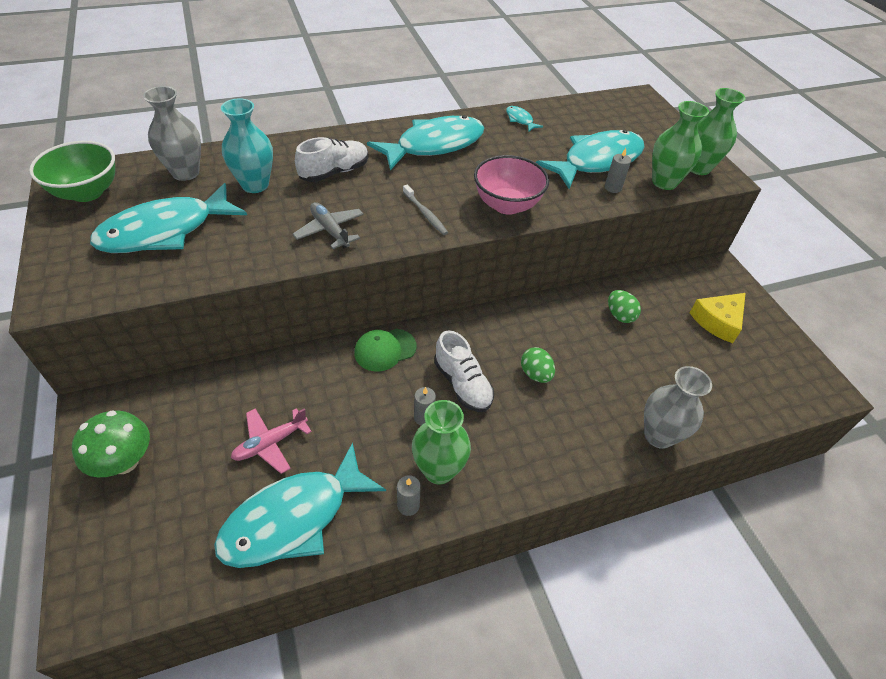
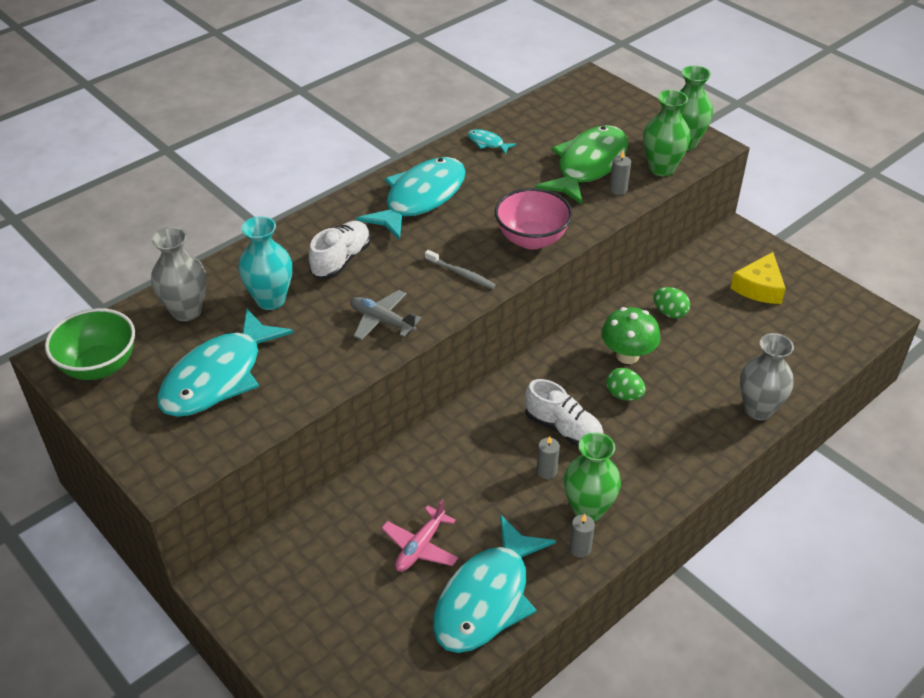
camera: 20 degrees left, 5 degrees down
(124, 462) = (292, 616): green mushroom -> green mushroom (627, 355)
(385, 350) = (470, 424): green cap -> none
(597, 161) = (588, 165): turquoise fish -> green fish

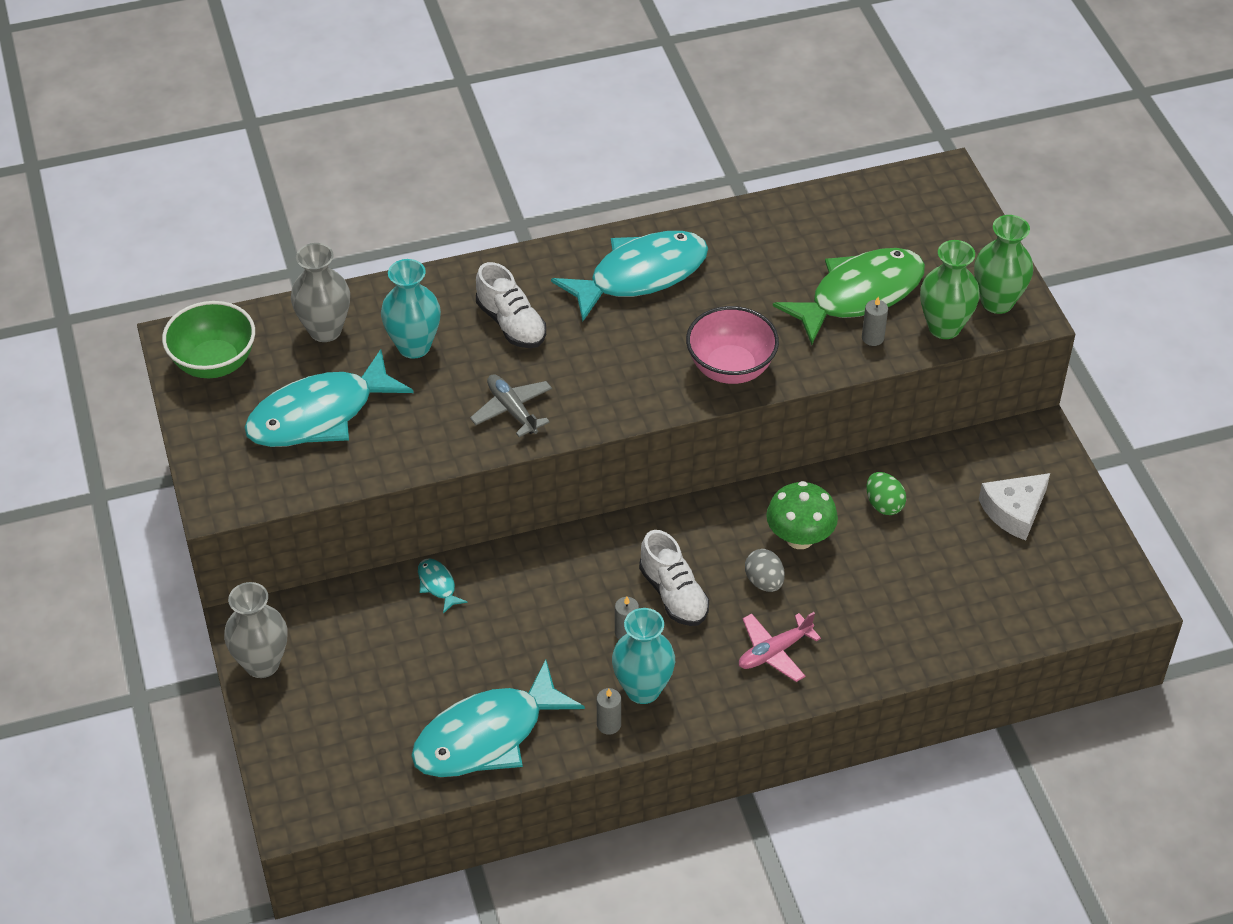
camera: 25 degrees right, 5 degrees up
(341, 260) = (511, 324): white shoe -> white shoe turned 90 degrees clockwise
(420, 546) = (453, 661): pink plane -> pink plane (774, 652)
(461, 274) = (627, 383): grey toothbrush -> none
(487, 143) = (761, 226): turquoise fish -> turquoise fish (437, 585)
(588, 510) = (643, 689): green vase -> turquoise vase
(624, 395) = (764, 582): green egg -> grey egg
(758, 409) = (903, 653): grey vase -> grey vase (262, 664)
(759, 287) = (1014, 511): yellow cheese -> white cheese

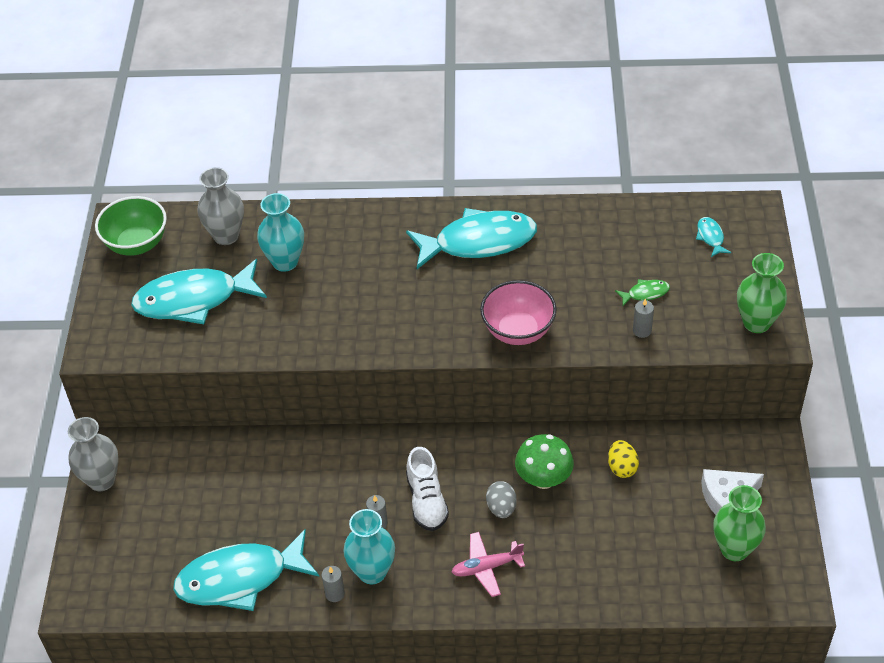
camera: 20 degrees right, 0 degrees up
(437, 585) = (253, 450): turquoise fish -> turquoise fish (710, 237)
(511, 324) = (364, 259): white shoe -> none
(512, 410) = (336, 328): grey plane -> none
(859, 295) = (645, 293): green fish -> green fish, size x0.41
(884, 504) = (622, 467): green egg -> yellow egg
(944, 327) = (704, 334): green vase -> green vase (734, 549)

